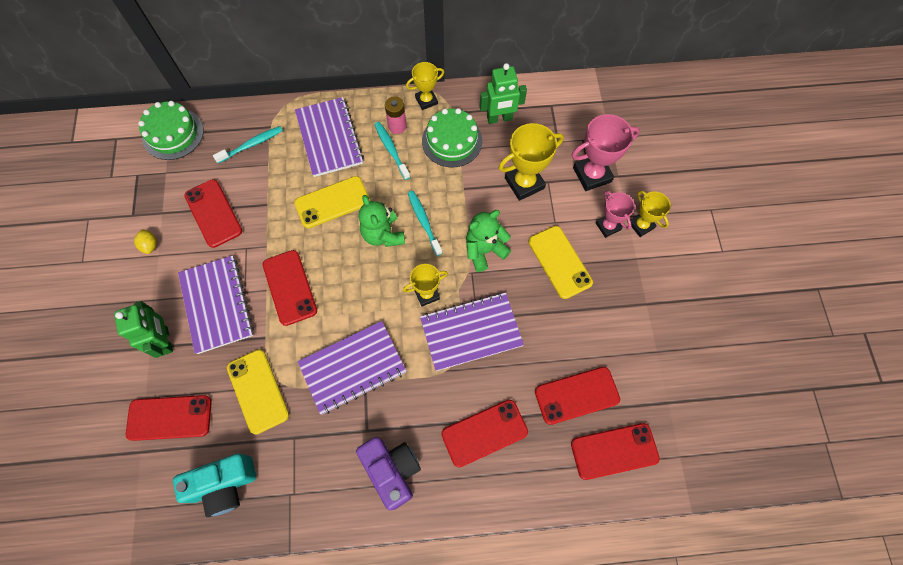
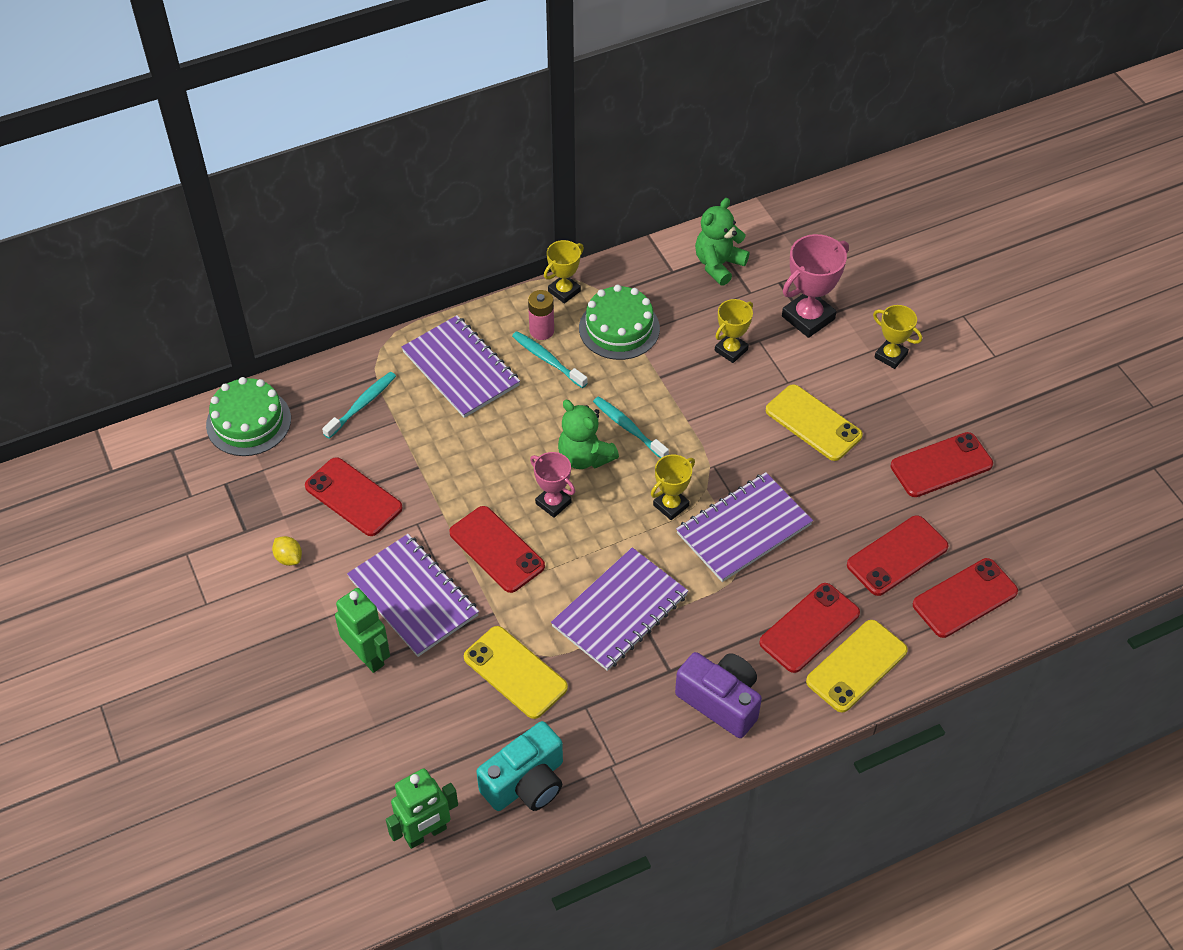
camera: 20 degrees left, 15 degrees down
(169, 418) = (419, 736): red phone -> red phone (941, 465)
(332, 202) = (502, 440): yellow phone -> yellow phone (856, 666)
(484, 250) = (717, 437): green teddy bear -> green teddy bear (718, 264)
(499, 119) = (666, 286): green robot -> green robot (426, 833)
(524, 183) = (731, 350): yellow trophy -> yellow trophy, size x0.62
(608, 226) = (852, 368): pink trophy -> pink trophy (553, 503)

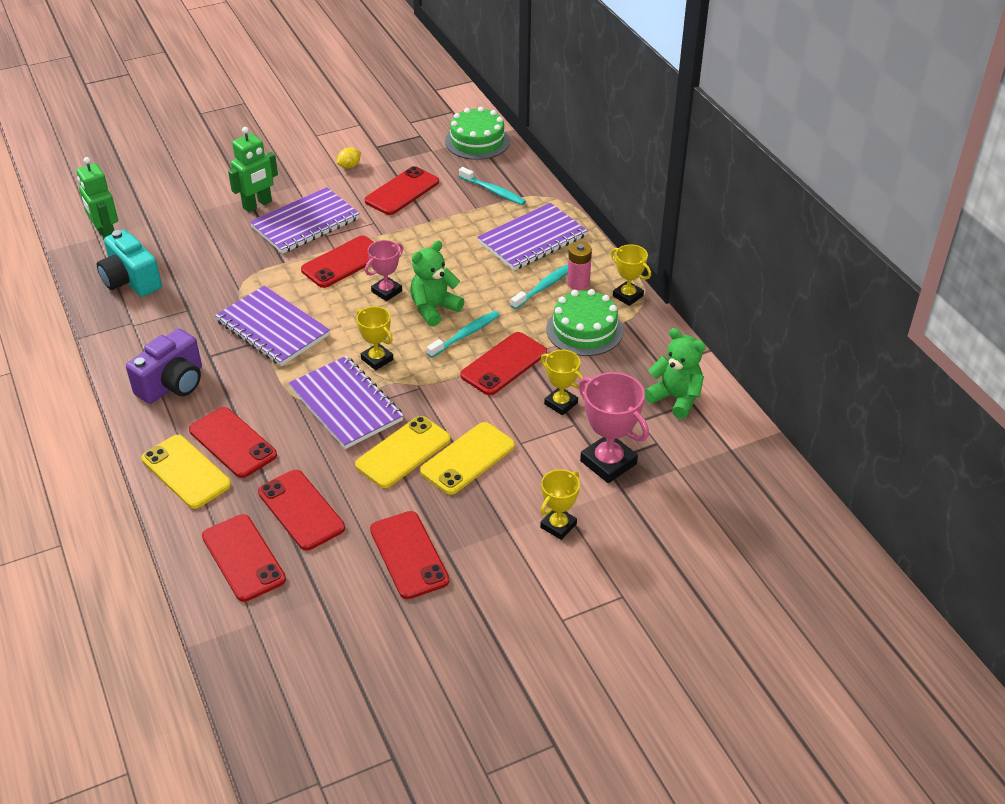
camera: 90 degrees right, 10 degrees down
(515, 672) = (227, 274): yellow phone -> yellow phone (403, 452)
(674, 395) = (504, 364): none -> red phone

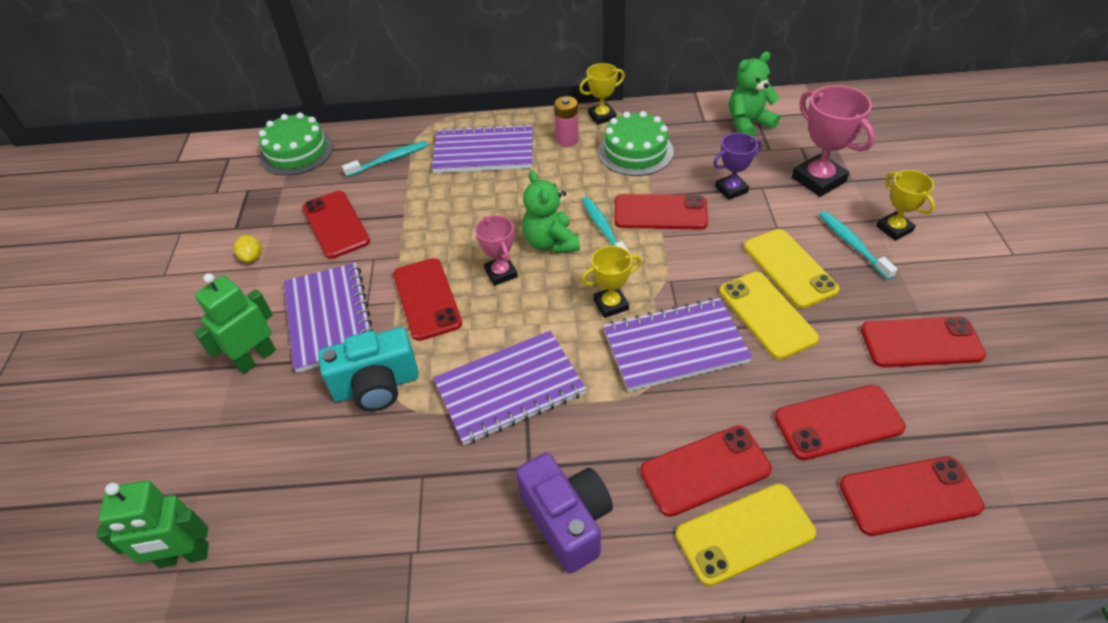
camera: 65 degrees left, 5 degrees up
(131, 280) = (314, 538): turquoise camera -> turquoise camera (377, 386)
(257, 205) = (256, 358): green robot -> green robot turned 120 degrees counterclockwise
(504, 364) = (660, 213): red phone -> red phone turned 60 degrees counterclockwise
(532, 239) = (484, 152): purple notebook -> purple notebook turned 75 degrees counterclockwise
(544, 287) = (560, 161): turquoise toothbrush -> turquoise toothbrush (853, 245)
(561, 403) = (731, 189): yellow trophy -> purple trophy
(608, 462) = (818, 180): pink trophy -> pink trophy turned 75 degrees clockwise

